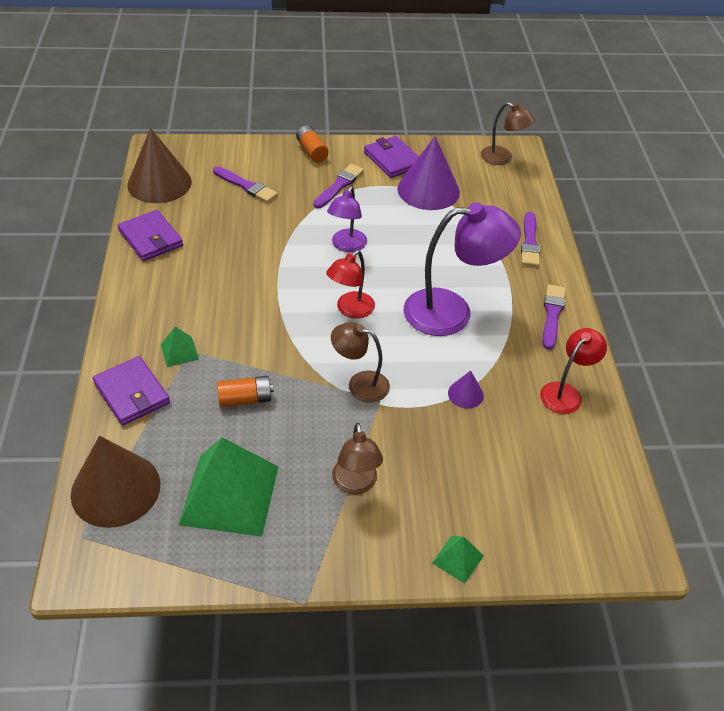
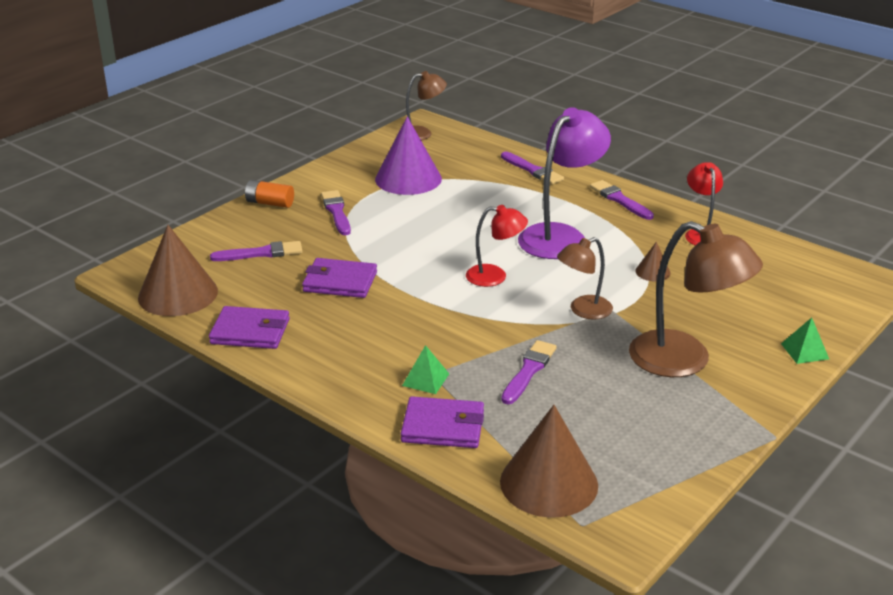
camera: 45 degrees left, 15 degrees down
(229, 495) = (626, 425): green pyramid -> none
(245, 399) = (529, 371): orange battery -> purple brush
(346, 246) = (417, 243): purple lamp -> none
(350, 310) = (495, 276): red lamp -> red lamp turned 75 degrees counterclockwise
(355, 484) = (685, 361): brown lamp -> brown lamp, size x1.76
(393, 159) = (345, 175): purple wallet -> purple wallet (340, 282)
(465, 394) = (652, 272): purple cone -> brown cone

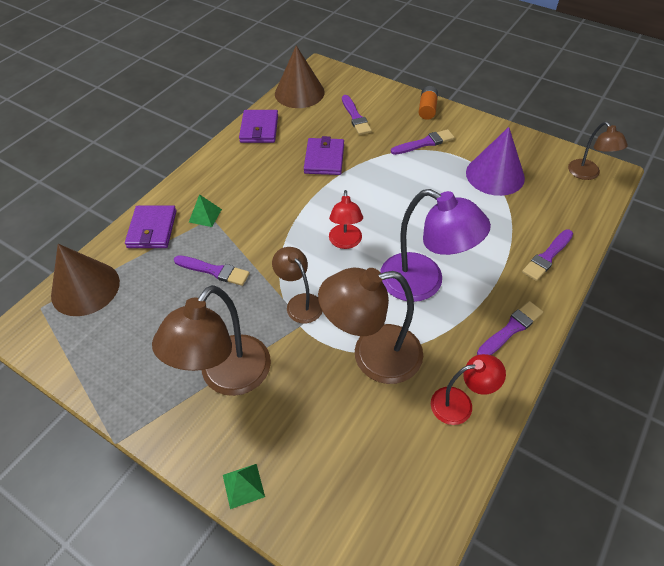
camera: 85 degrees right, 20 degrees up
(652, 272) = (373, 356): brown cone -> brown lamp

